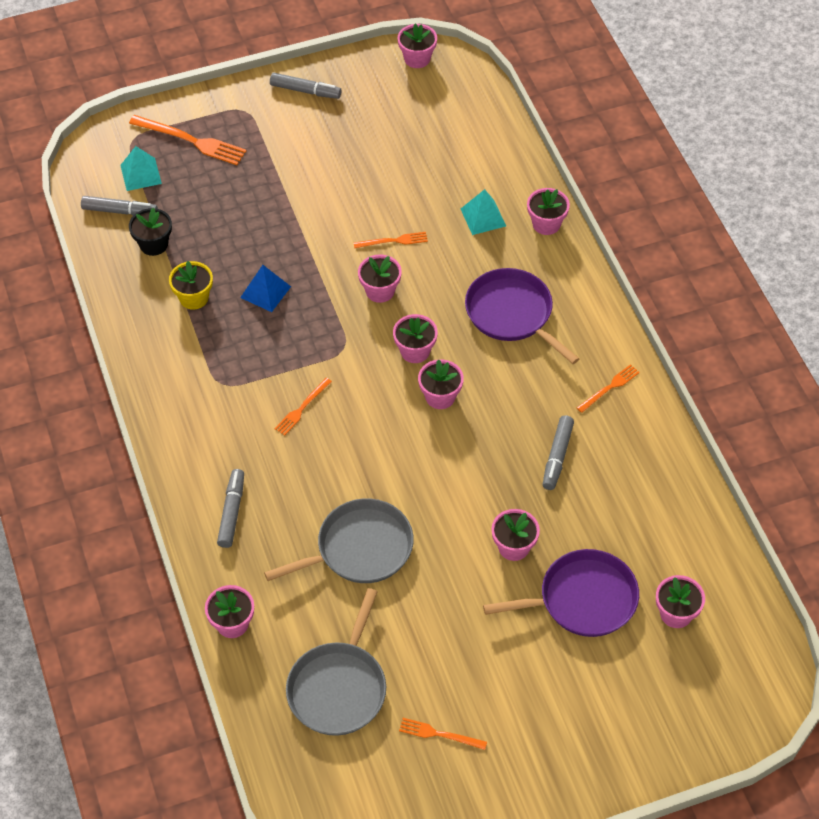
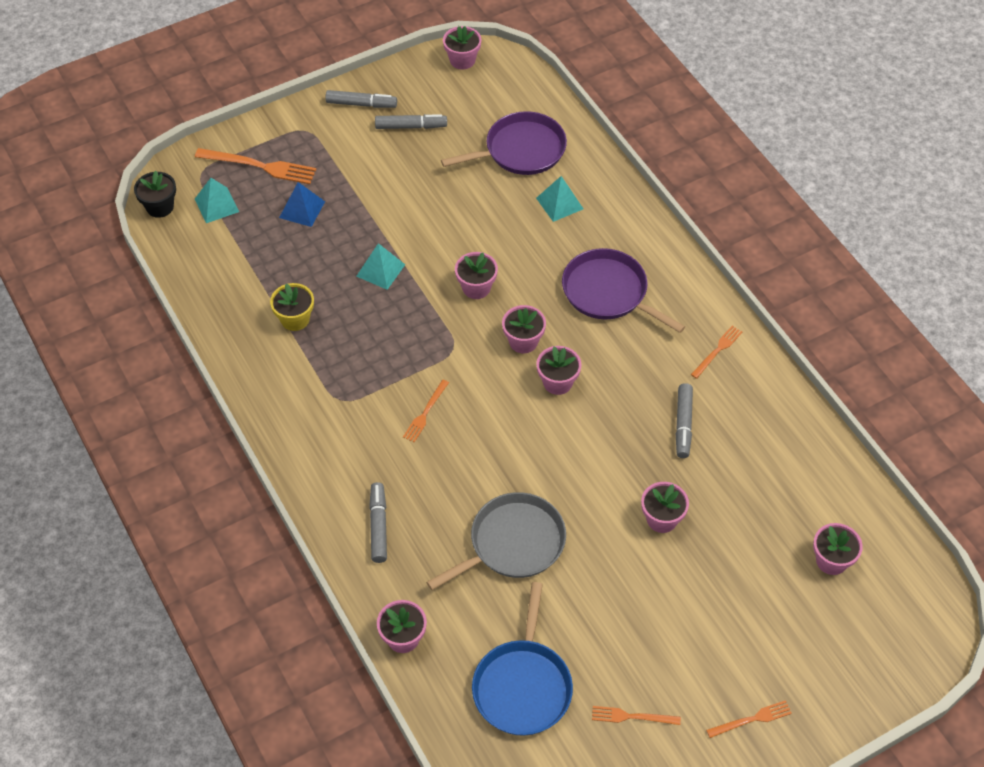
camera: 10 degrees left, 0 degrees up
(120, 211) = (203, 244): grey marker -> grey marker (411, 126)
(153, 244) = (244, 272): black flower pot -> black flower pot (160, 207)
(265, 292) = (365, 303): blue pyramid -> blue pyramid (302, 209)
(288, 260) = (380, 270): none -> turquoise pyramid
(339, 687) = (523, 686): grey pan -> blue pan
(393, 241) = (478, 237): orange fork -> orange fork (752, 719)
(546, 224) = (621, 202): pink flower pot -> none
(582, 599) = (739, 561): purple pan -> purple pan (521, 150)

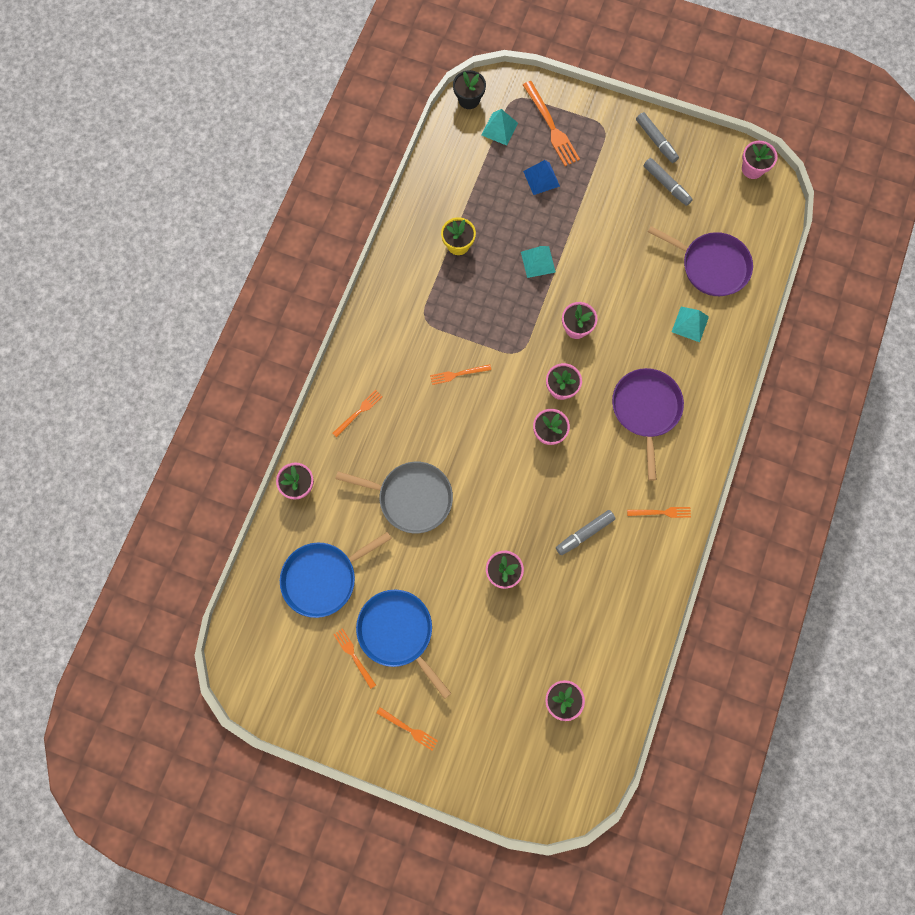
camera: 50 degrees right, 20 degrees up
(378, 526) = (359, 412): grey marker -> orange fork
(642, 656) = (398, 632): none -> blue pan

